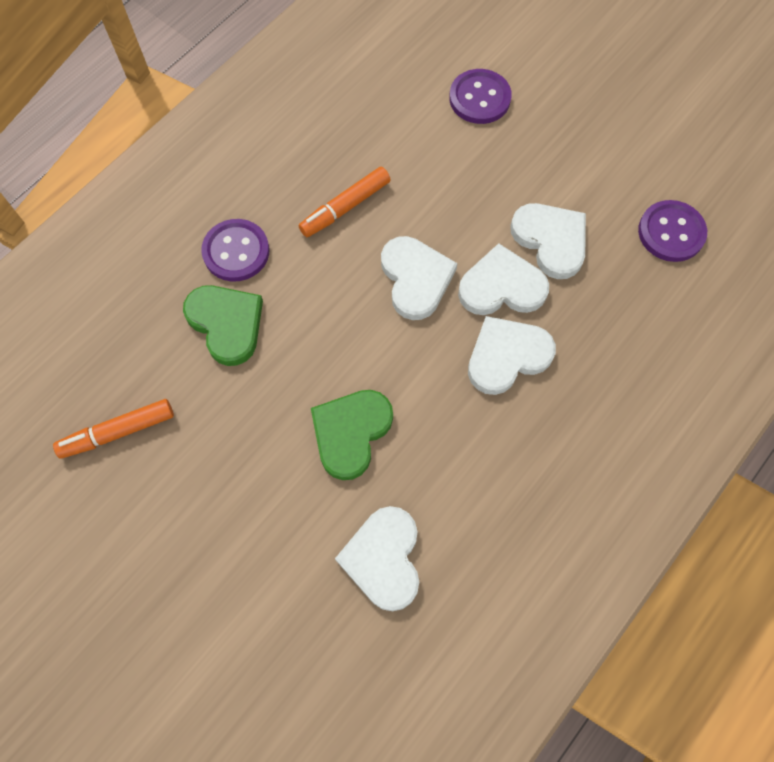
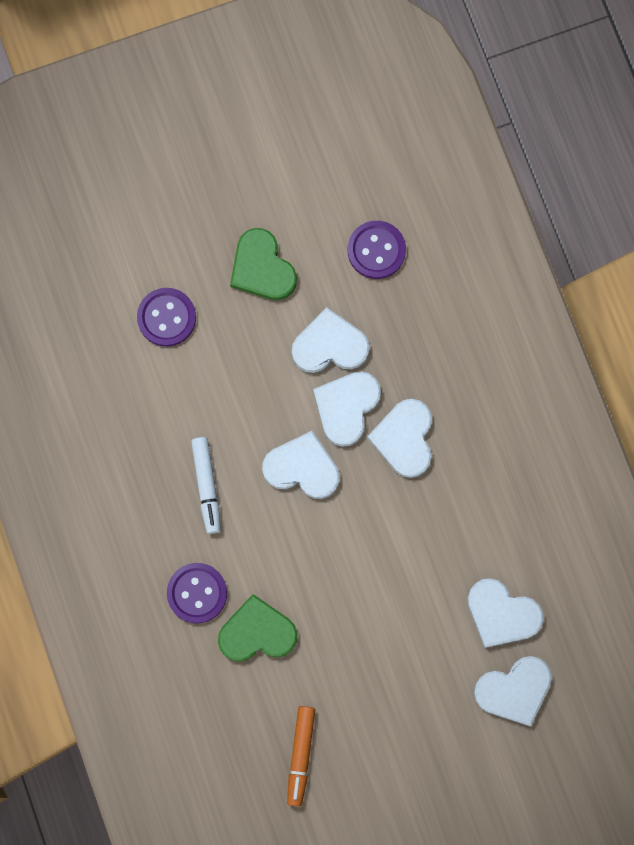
camera: 60 degrees left, 10 degrees up
(305, 622) = (514, 690): none -> white heart
(346, 207) = (206, 485): orange marker -> white marker
(351, 433) = (398, 586): green heart -> green heart (262, 268)

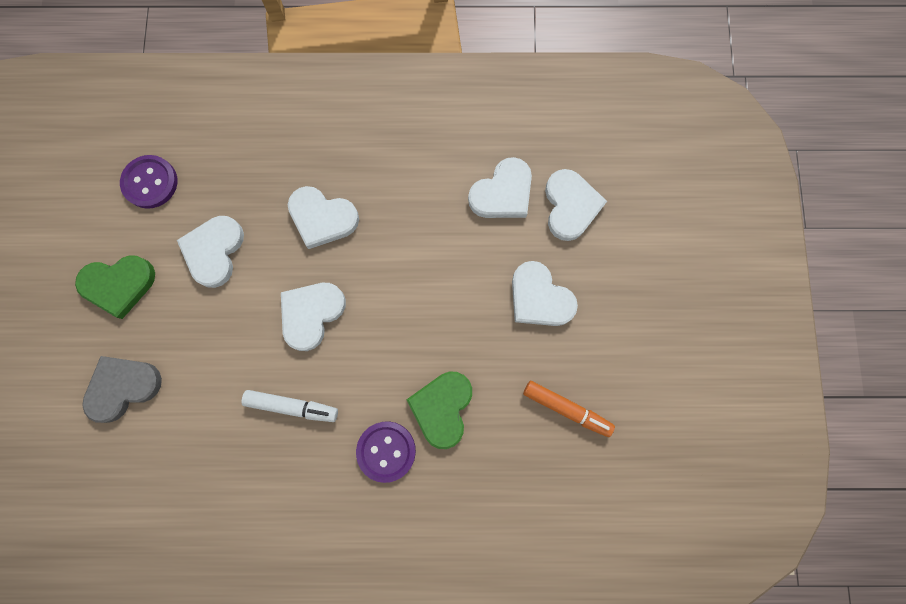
camera: 70 degrees left, 0 degrees up
(166, 317) = (123, 387): purple button -> grey heart
(346, 407) = (274, 256): white heart -> white heart (539, 298)

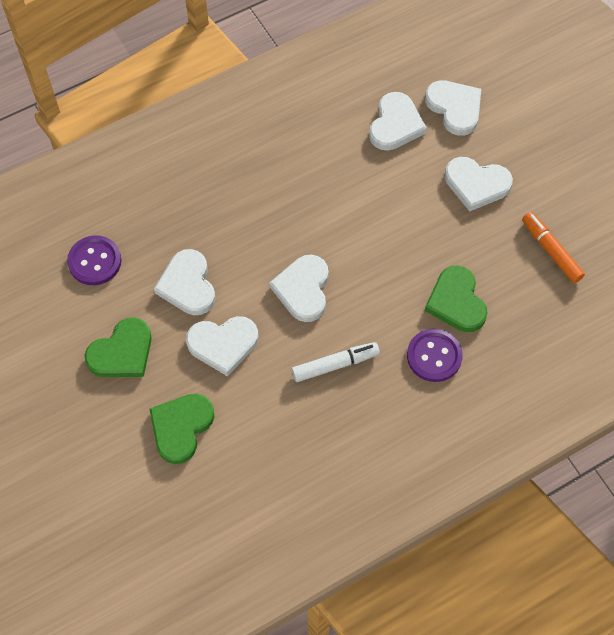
camera: 30 degrees left, 15 degrees down
(123, 387) = (181, 427): grey heart -> green heart
(322, 218) = (262, 215): white heart -> white heart (223, 344)
(566, 408) = (551, 251): orange marker -> orange marker turned 120 degrees counterclockwise

